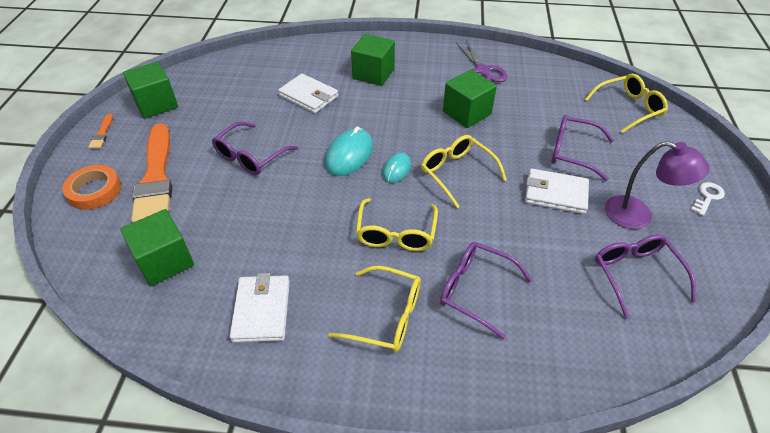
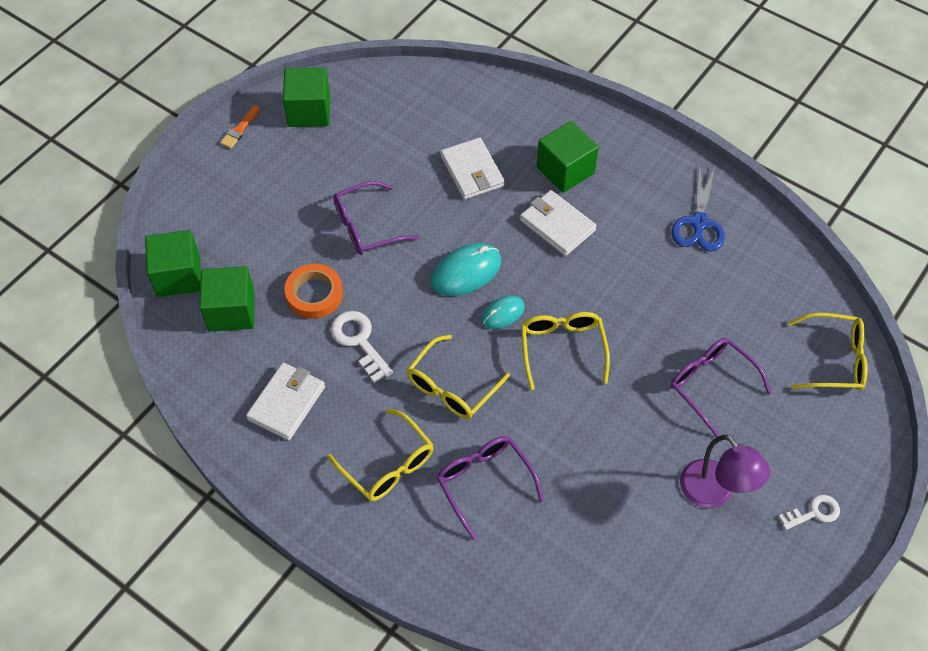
camera: 30 degrees right, 10 degrees up
(94, 190) = (205, 200): orange tape -> orange tape (314, 294)
(156, 178) = (265, 211): orange brush -> none
(296, 235) = (359, 341): none -> white key
(467, 113) = (632, 276): green cube -> green cube (178, 276)
(482, 70) = (699, 223): purple scissors -> blue scissors
(555, 194) = (647, 424): white wallet -> white wallet (557, 225)
(635, 274) = (652, 549): purple glasses -> none

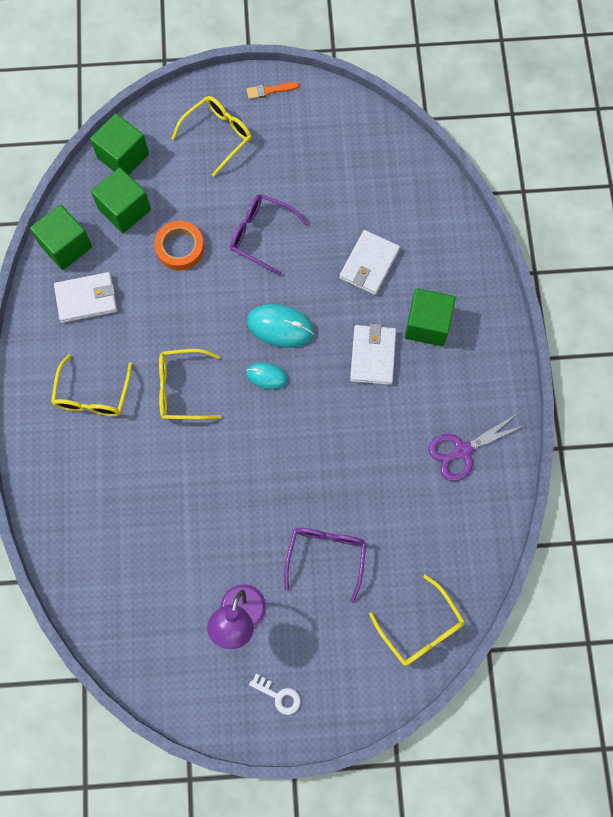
camera: 50 degrees right, 15 degrees up
(309, 111) = (324, 119): green cube -> green cube (66, 246)
(359, 341) = (168, 304): white key -> none
(484, 482) = (128, 464): purple glasses -> none
(562, 348) = (272, 436): yellow glasses -> yellow glasses (218, 135)
(699, 223) = (462, 451): blue scissors -> purple scissors

